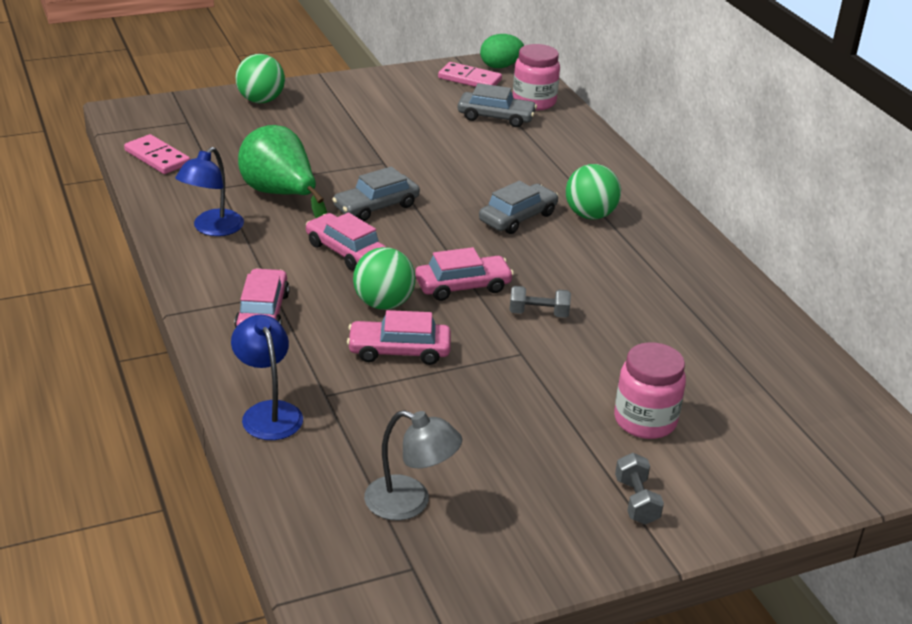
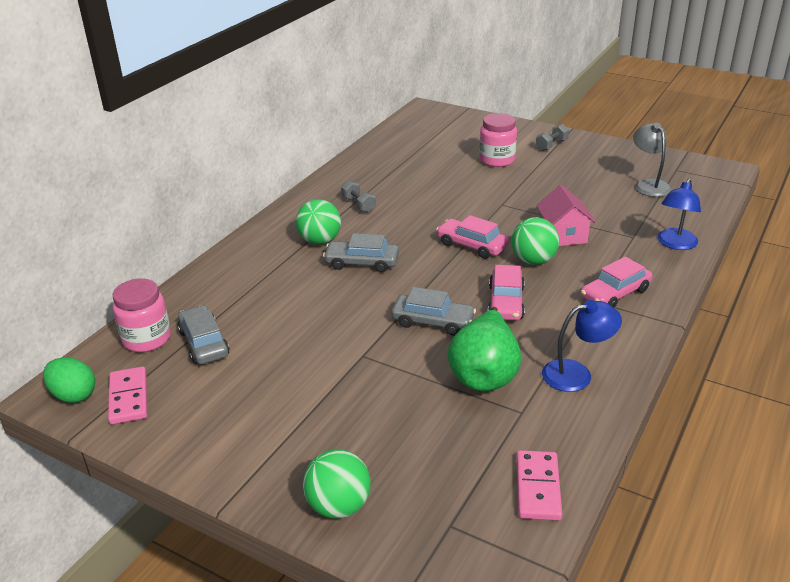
camera: 125 degrees left, 0 degrees up
(399, 351) = (563, 235): pink car -> pink house
(538, 313) = (458, 214): grey dumbbell -> grey dumbbell (358, 205)

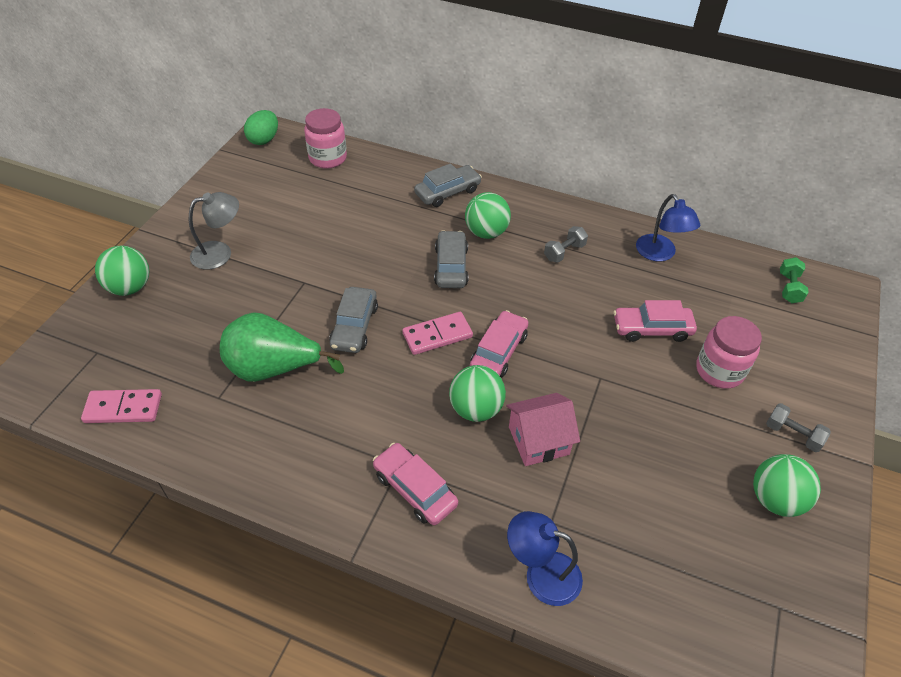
camera: 80 degrees right, 15 degrees up
(129, 398) = (259, 164): pink domino -> pink domino (437, 335)
(204, 343) = (322, 188): grey car -> grey car (447, 192)
(420, 125) = (789, 288): none -> green dumbbell
(505, 302) = (390, 383): pink car -> pink car (652, 329)
(576, 374) = (269, 443): blue lamp -> blue lamp (660, 254)
(602, 159) = (775, 499): none -> green ball
(648, 185) = (711, 558): grey lamp -> grey lamp (220, 253)

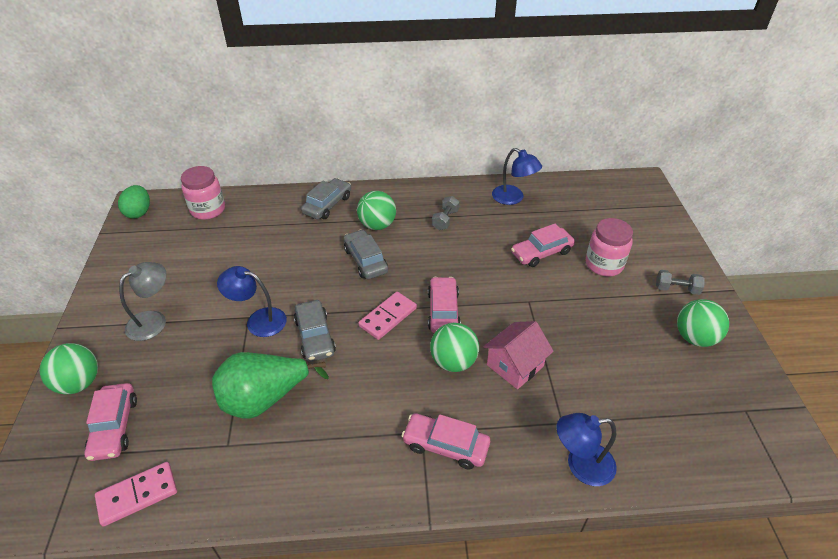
camera: 25 degrees left, 5 degrees down
(137, 339) = (114, 427): none -> pink car
(311, 289) = (258, 320): none -> blue lamp
(789, 288) = (610, 192): green dumbbell -> none

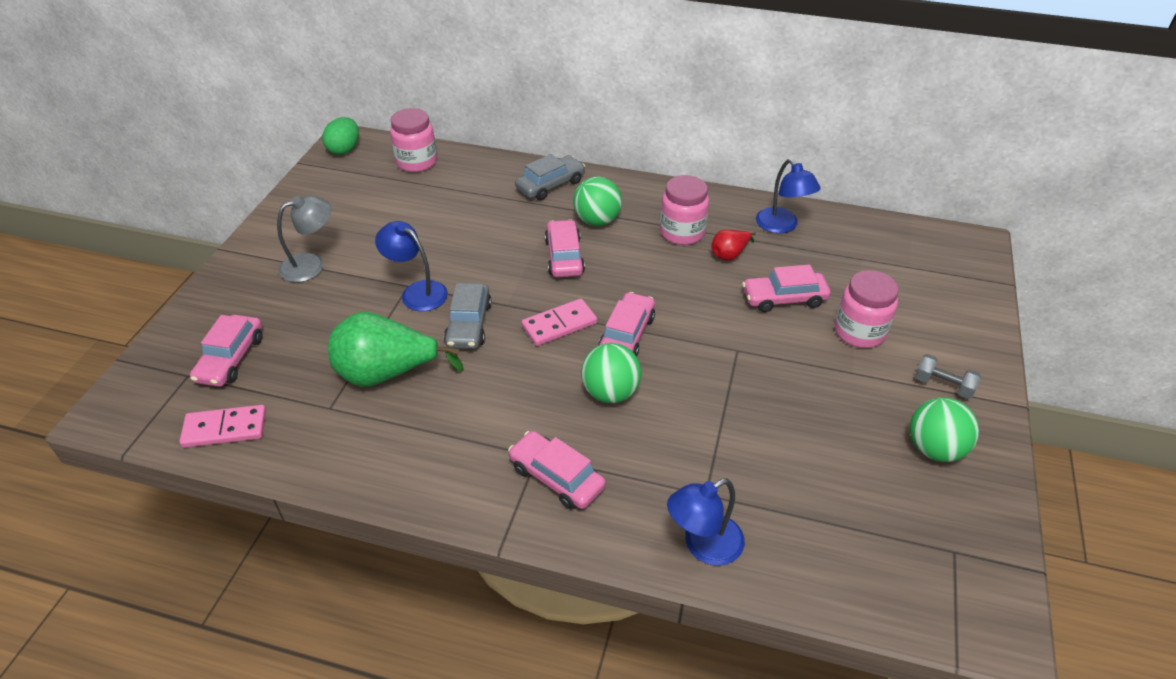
camera: 20 degrees right, 0 degrees up
(79, 383) = (216, 307): green ball -> none
(365, 260) = (564, 256): grey car -> pink car
(445, 220) = (682, 232): grey dumbbell -> pink jar
(487, 228) = (729, 254): none -> red pear
(515, 365) = (681, 417): pink house -> none
(581, 465) = (703, 546): blue lamp -> blue lamp turned 45 degrees counterclockwise

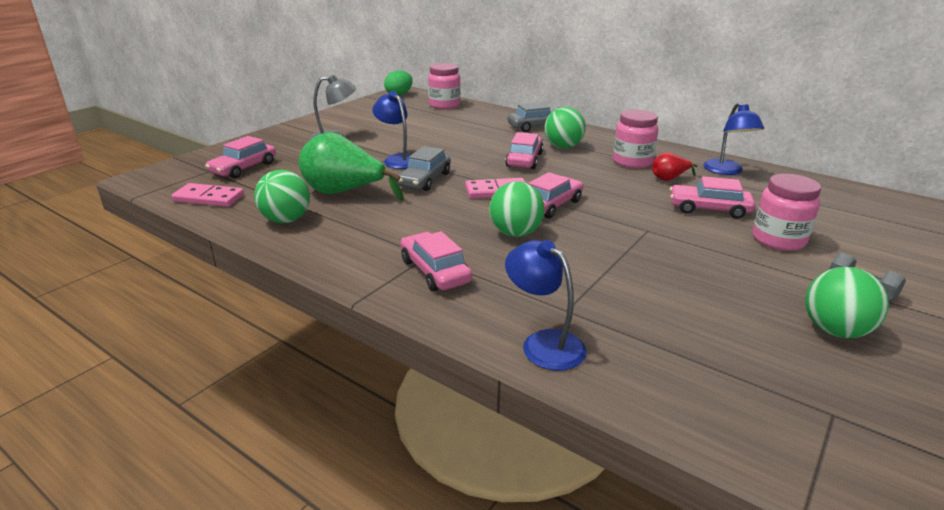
camera: 20 degrees right, 15 degrees down
(347, 442) = (286, 220): none -> green ball
(703, 546) = (543, 343): blue lamp -> blue lamp turned 60 degrees clockwise

